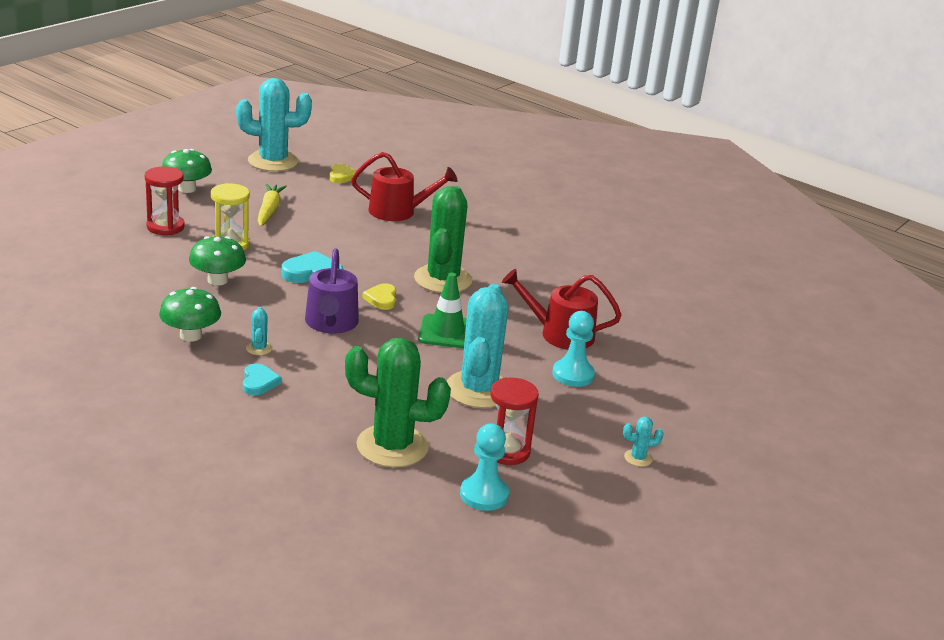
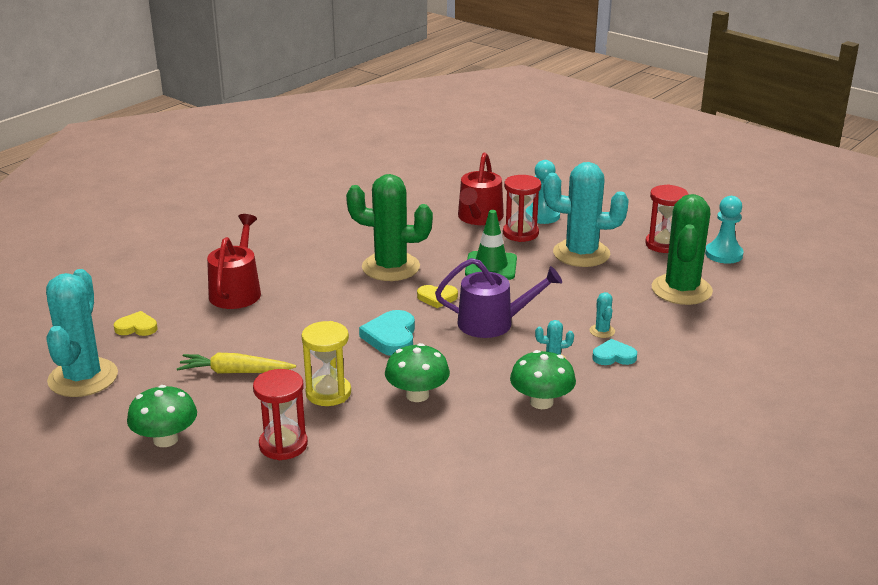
camera: 85 degrees left, 0 degrees up
(524, 356) = (520, 233): none -> red hourglass
(638, 458) = (647, 199): turquoise cactus -> turquoise cactus (602, 331)

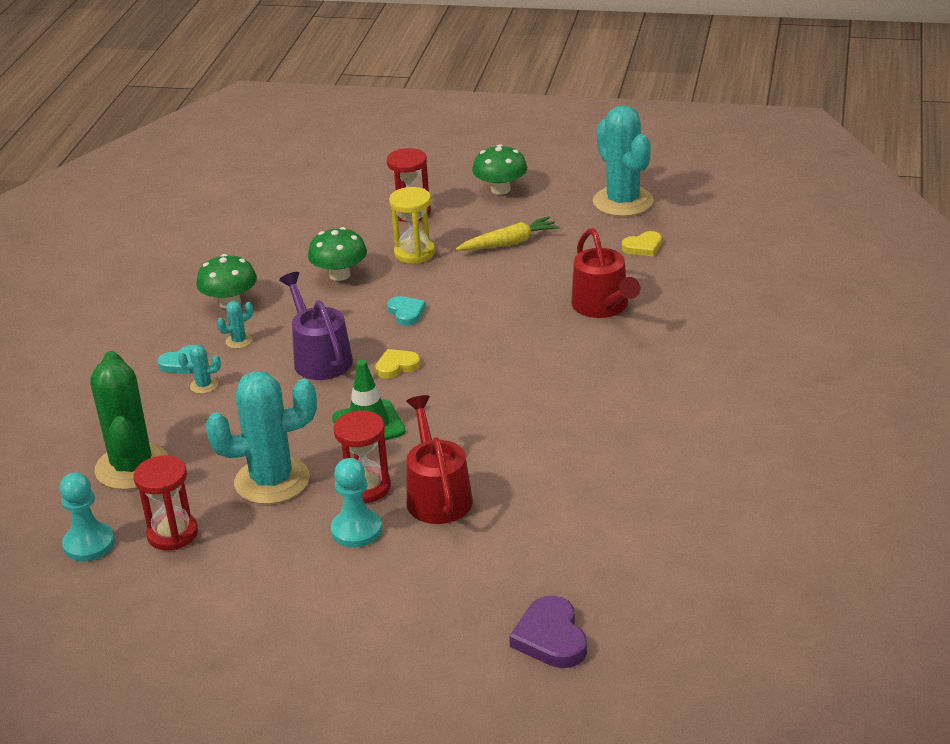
camera: 155 degrees right, 5 degrees up
(391, 267) = (478, 385): green cactus -> none
(391, 337) = (406, 313): turquoise heart -> turquoise heart, size x0.65
(474, 153) = (551, 638): none -> purple heart
(492, 323) = (319, 358): purple watering can -> purple watering can turned 90 degrees clockwise
(602, 331) = (204, 385): turquoise cactus -> turquoise cactus turned 60 degrees counterclockwise

